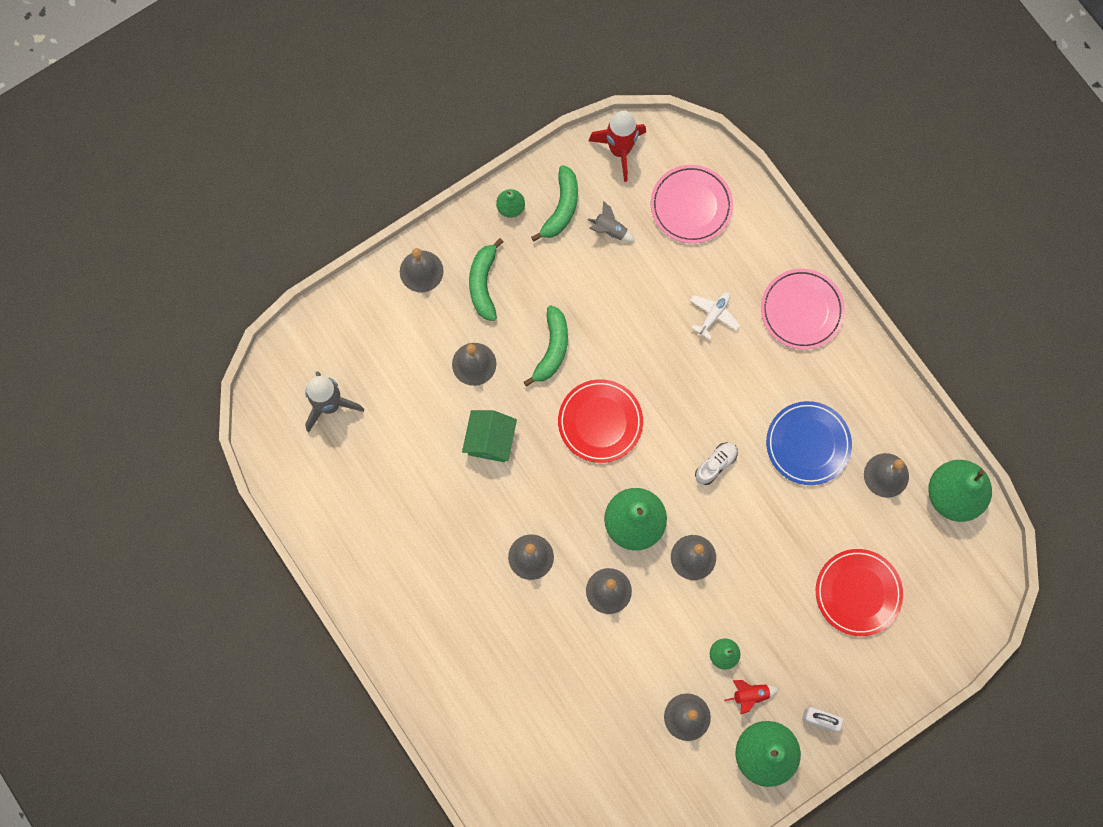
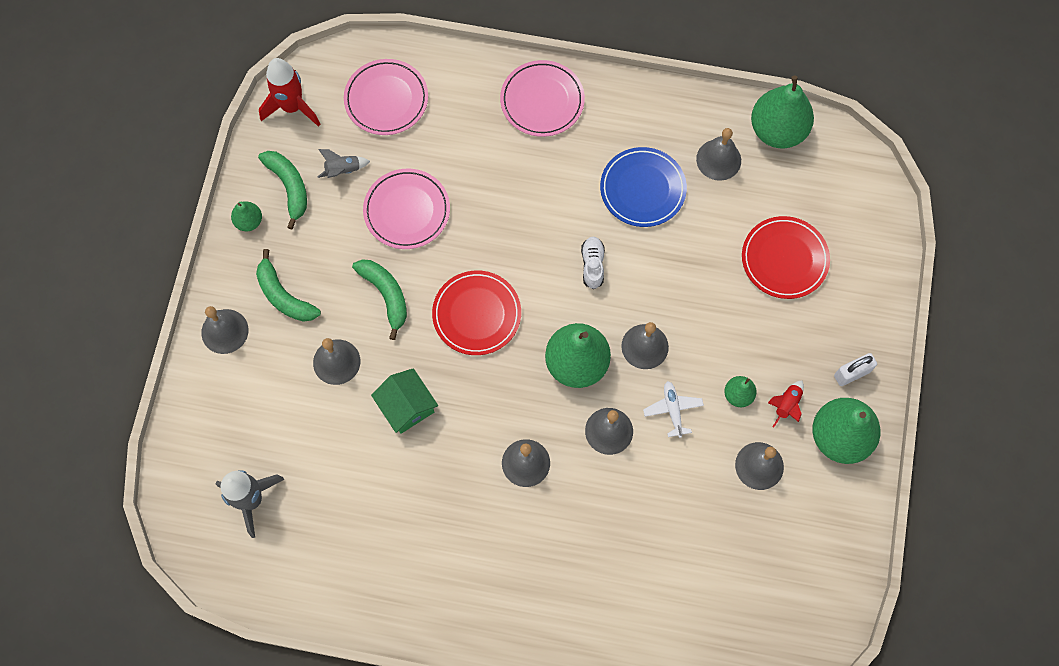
camera: 45 degrees left, 5 degrees down
(625, 302) = (407, 211): none -> pink plate
(713, 315) = (482, 161): white plane -> white plane (673, 410)

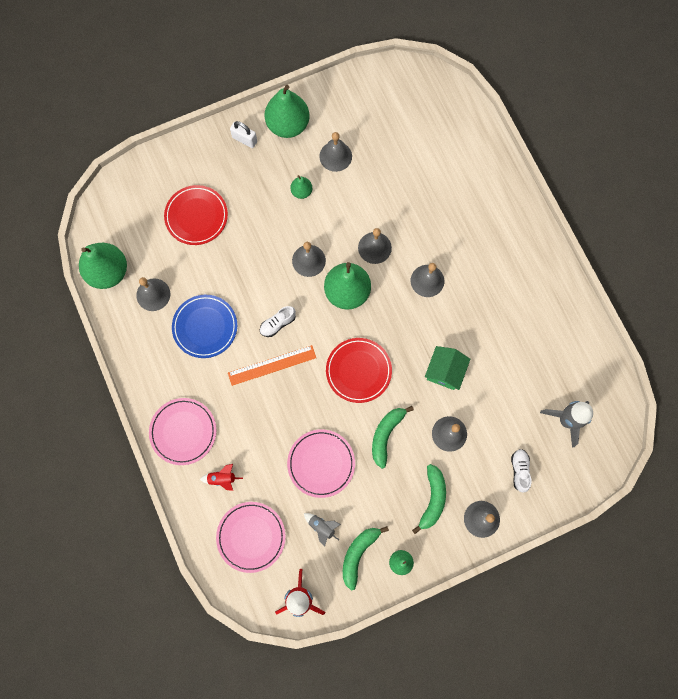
camera: 125 degrees left, 5 degrees up
(240, 407) = (519, 470): none -> white shoe
(549, 229) = (272, 365): none -> orange ruler
(673, 410) = (336, 221): white plane -> none
(786, 405) = (289, 163): red rocket -> red rocket (222, 478)

